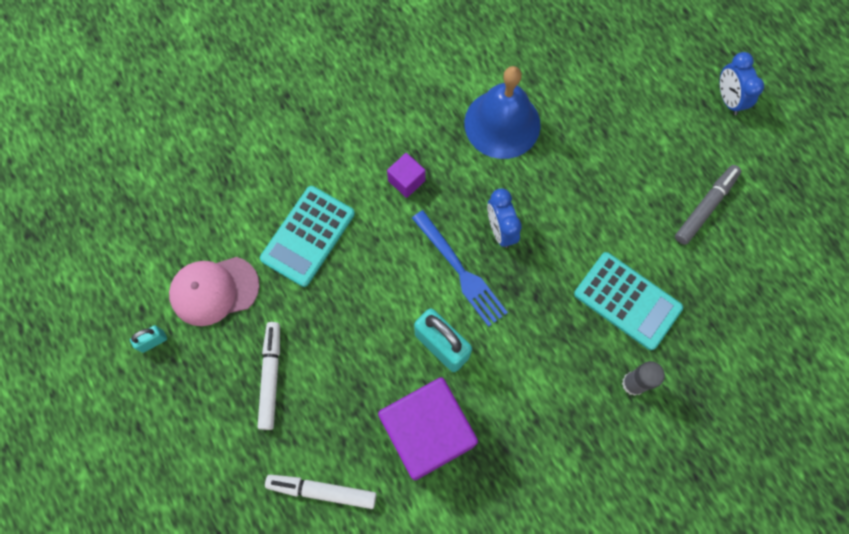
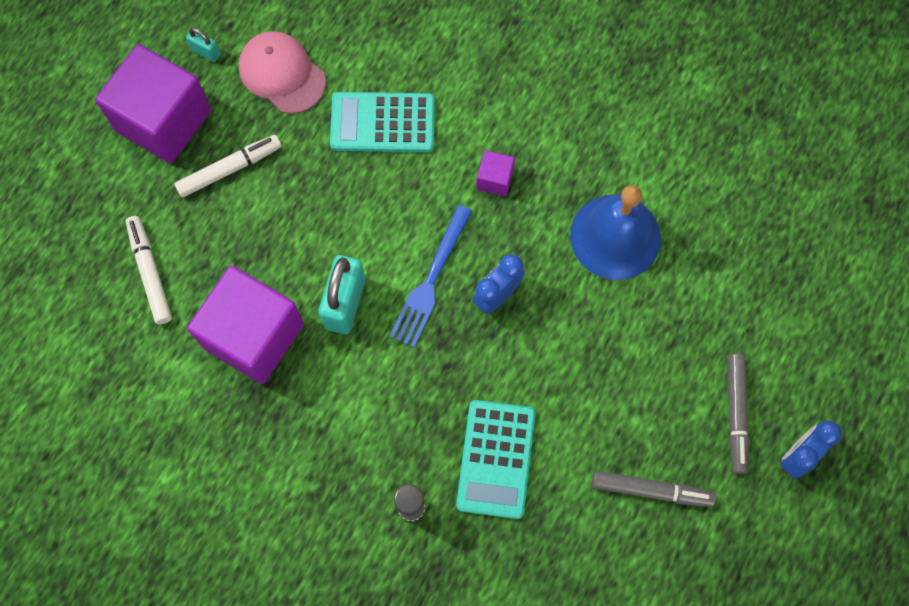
camera: 60 degrees right, 0 degrees up
(191, 409) = (163, 120): none -> purple cube
(678, 121) = (735, 414): none -> grey marker

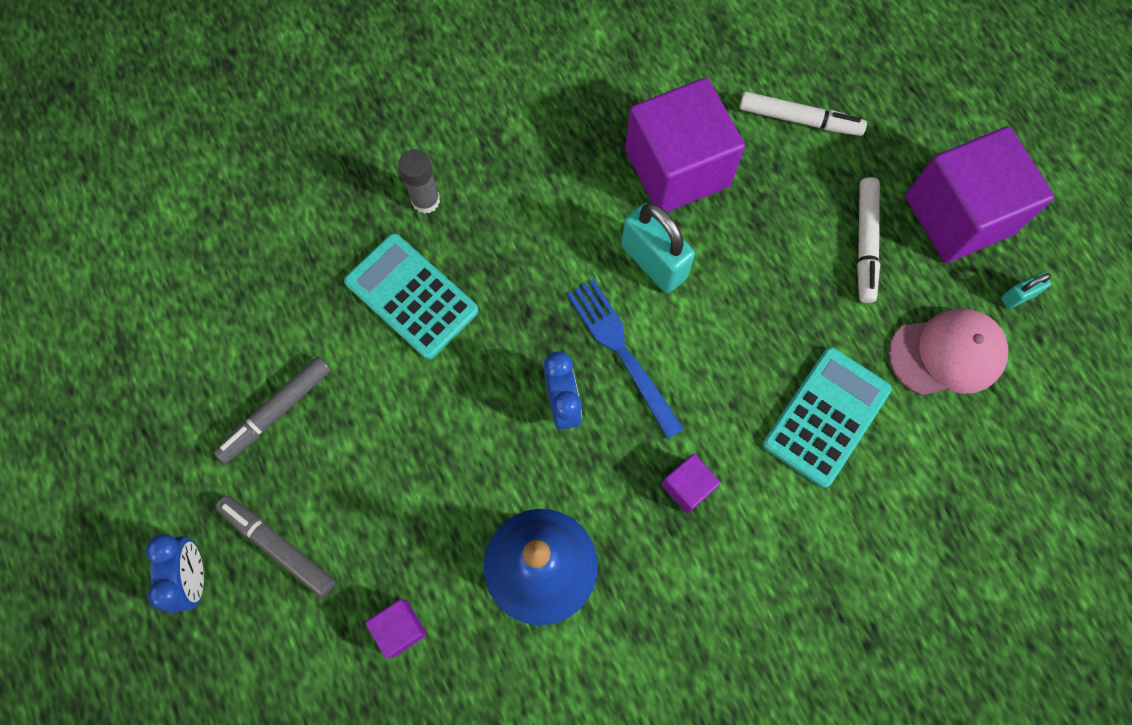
camera: 125 degrees right, 0 degrees up
(721, 296) = (400, 628): none -> purple cube

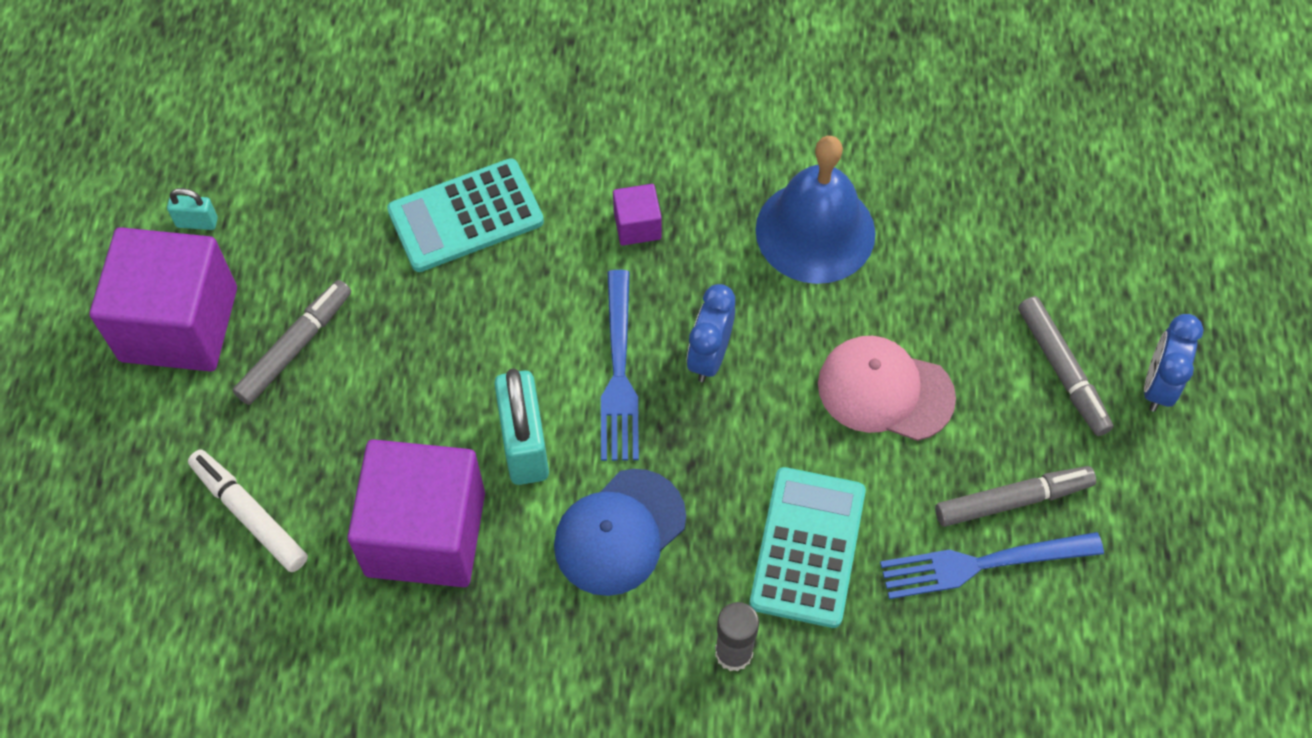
camera: 150 degrees left, 10 degrees down
(281, 350) = (981, 564): none -> blue fork
(400, 628) = (973, 246): purple cube -> none
(411, 296) = (808, 547): turquoise calculator -> turquoise calculator turned 150 degrees counterclockwise
(548, 237) = (619, 532): none -> blue cap
(865, 243) = (295, 347): white marker -> grey marker
(947, 354) = (309, 210): pink cap -> pink cap (885, 391)

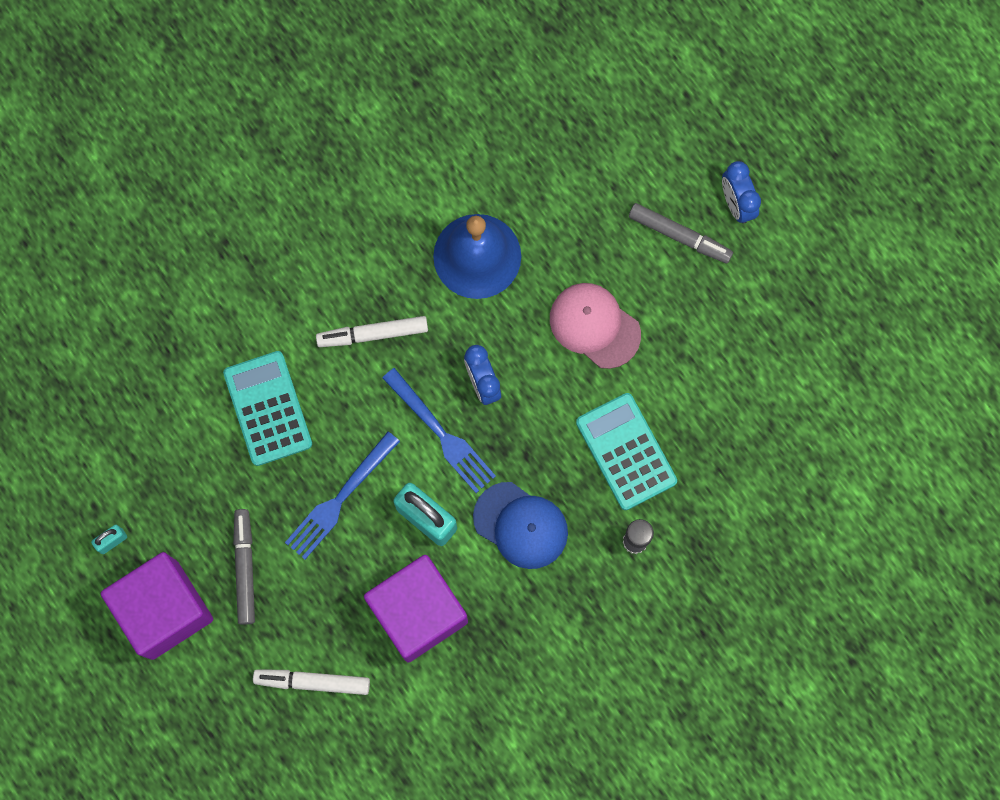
camera: 40 degrees left, 15 degrees up
(465, 216) = (268, 408): turquoise calculator -> turquoise calculator turned 135 degrees clockwise
(619, 532) = (521, 525): blue cap -> blue cap turned 60 degrees counterclockwise
(637, 225) = (373, 334): purple cube -> white marker
(885, 391) = (594, 326): pink cap -> pink cap turned 60 degrees clockwise
(981, 564) = (722, 387): blue fork -> blue fork (339, 499)
(1013, 500) = (711, 336): grey marker -> none

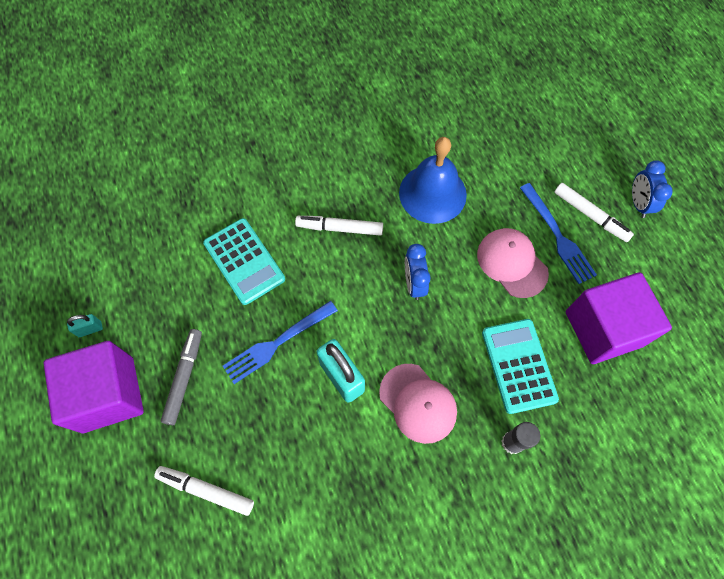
camera: 15 degrees right, 10 degrees down
(268, 408) = (244, 261): turquoise calculator -> turquoise calculator turned 150 degrees clockwise
(418, 612) = (313, 454): purple cube -> purple cube (603, 328)
(442, 434) = (372, 314): blue fork -> blue fork (558, 236)
(521, 525) = (418, 403): blue cap -> pink cap
(679, 236) = (590, 215): grey marker -> white marker

